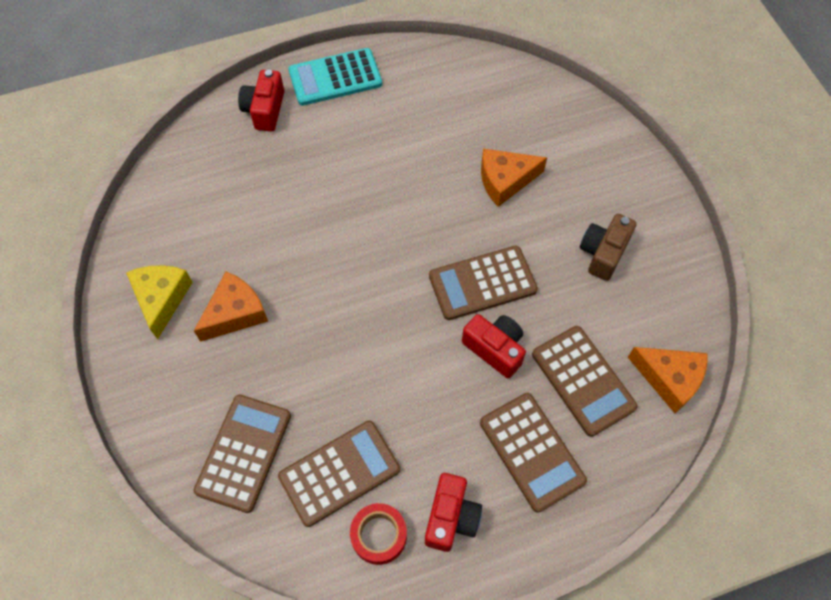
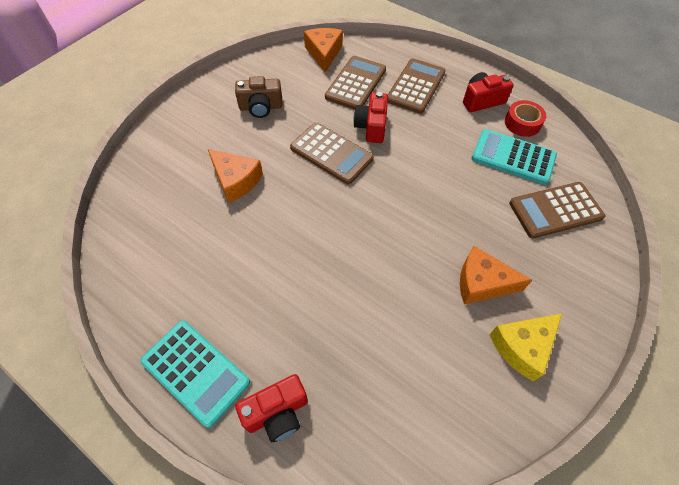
camera: 125 degrees left, 5 degrees down
(339, 473) = (513, 157): brown calculator -> turquoise calculator

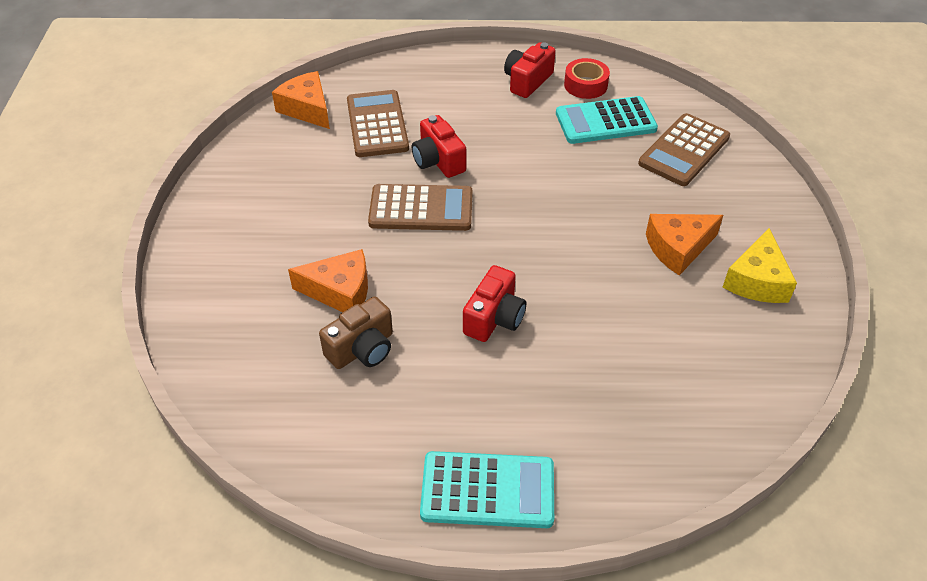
camera: 35 degrees left, 10 degrees down
(261, 107) = (289, 201): brown camera -> brown camera (362, 349)
(277, 412) = (602, 470): red camera -> red camera (494, 318)
(415, 86) = (446, 98): brown calculator -> none

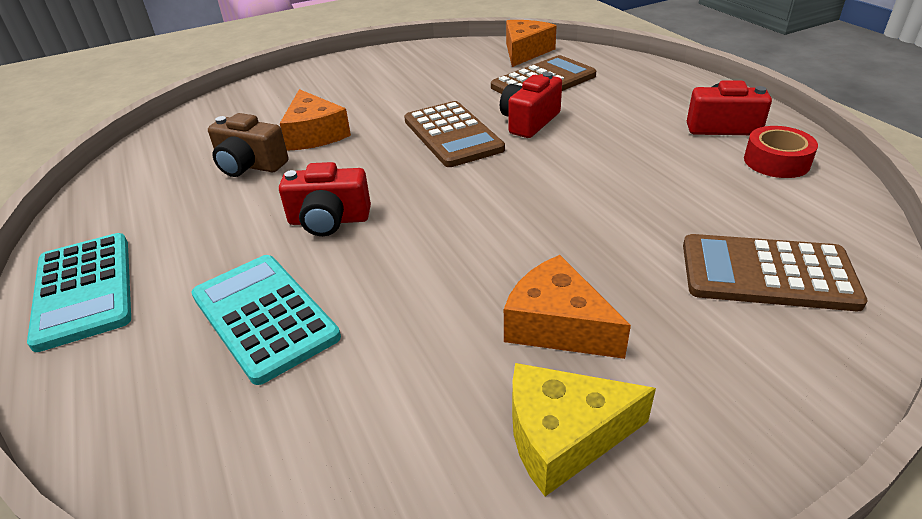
camera: 65 degrees right, 10 degrees down
(605, 121) = (731, 194): turquoise calculator -> turquoise calculator (264, 316)

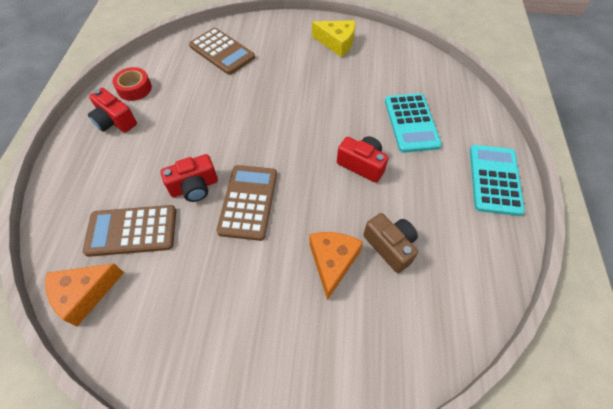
camera: 150 degrees left, 20 degrees up
(557, 325) = (308, 69): orange cheese -> none

